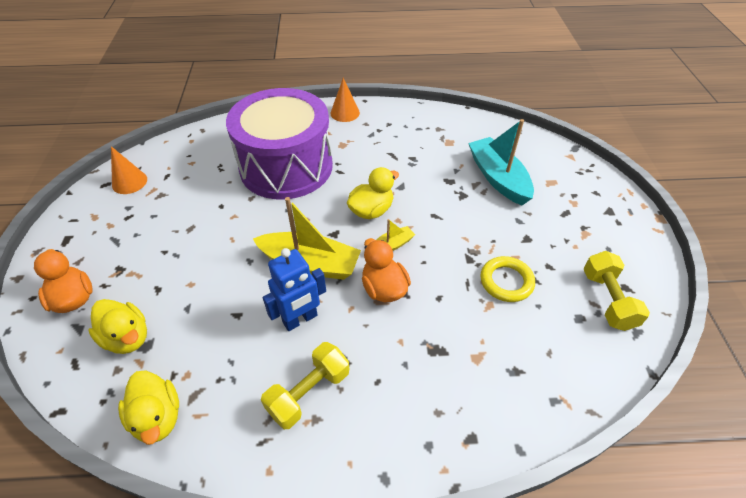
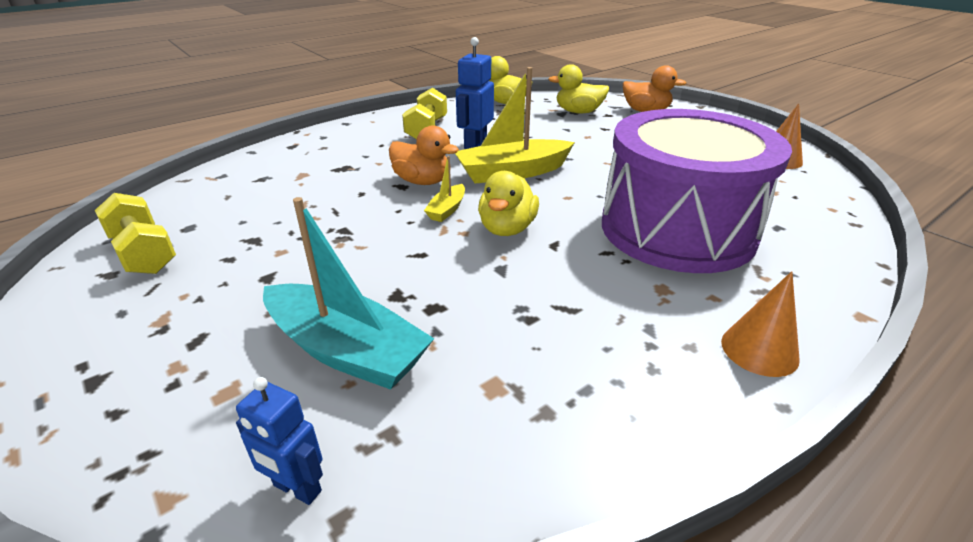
camera: 145 degrees right, 15 degrees down
(506, 281) = (287, 226): yellow ring -> none
(529, 143) = (297, 489): none -> blue robot

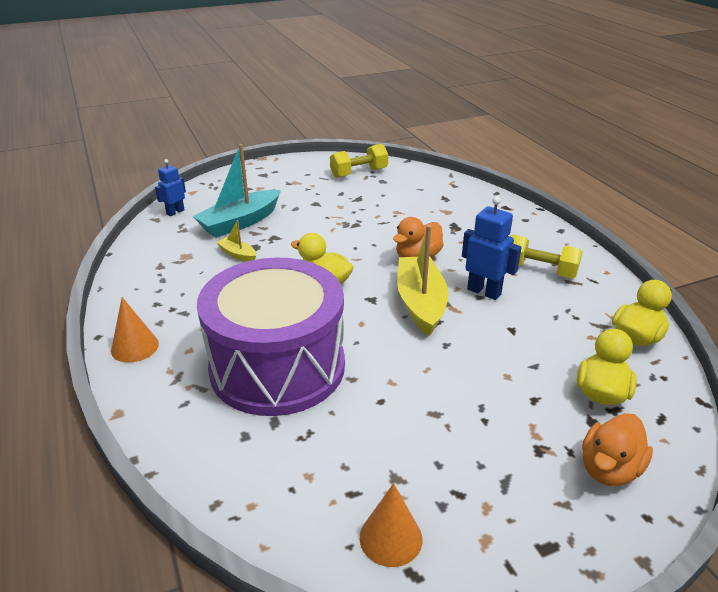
camera: 105 degrees right, 0 degrees up
(447, 209) = (365, 263): yellow boat -> yellow boat (238, 254)

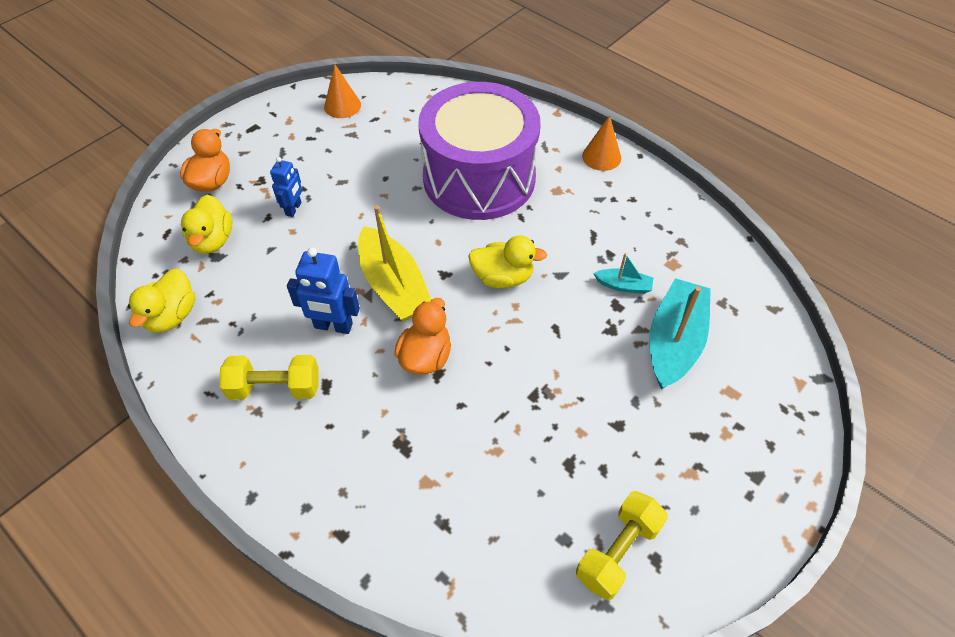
camera: 155 degrees right, 20 degrees up
(175, 212) = (769, 330): blue robot -> blue robot (294, 209)
(238, 254) = (623, 285): yellow boat -> turquoise boat

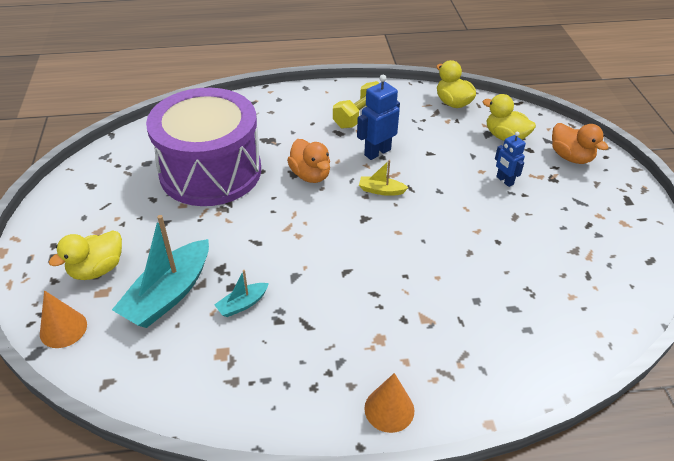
camera: 130 degrees right, 10 degrees down
(342, 106) = (625, 264): orange cone -> orange cone (63, 329)
(393, 285) = (381, 190): yellow boat -> yellow boat, size x0.48
(479, 178) = (445, 296): purple drum -> purple drum (210, 171)
(502, 277) = (328, 244): yellow duck -> yellow duck (97, 269)
(617, 551) = (114, 175): yellow dumbbell -> none
(674, 342) = (169, 294): turquoise boat -> turquoise boat turned 60 degrees clockwise

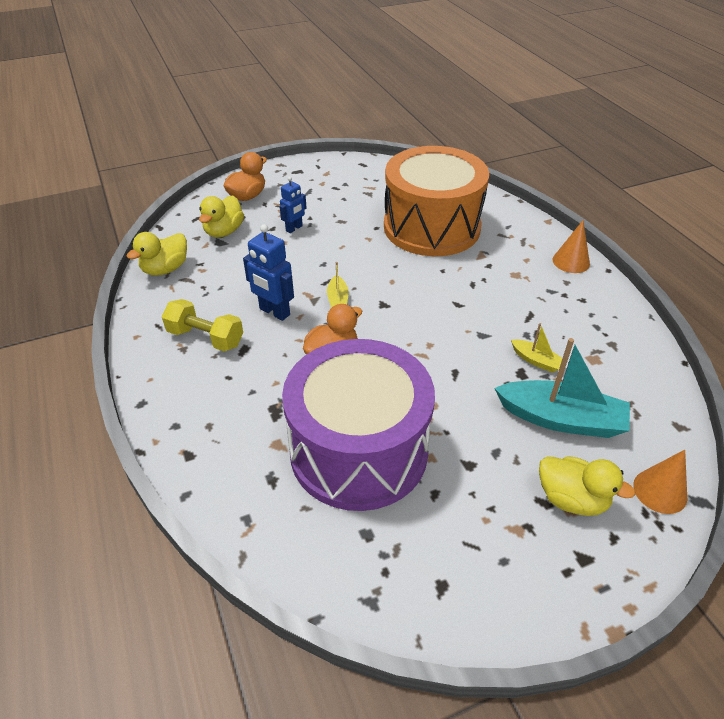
camera: 105 degrees left, 0 degrees up
(242, 304) = (536, 360): turquoise boat -> yellow boat
(491, 289) = (431, 227): none -> orange drum

